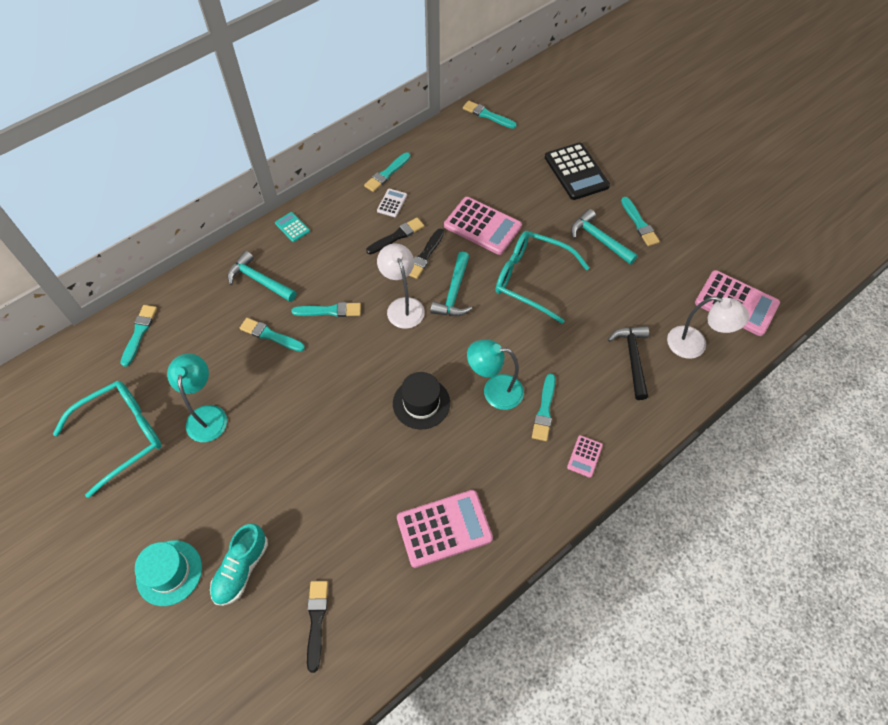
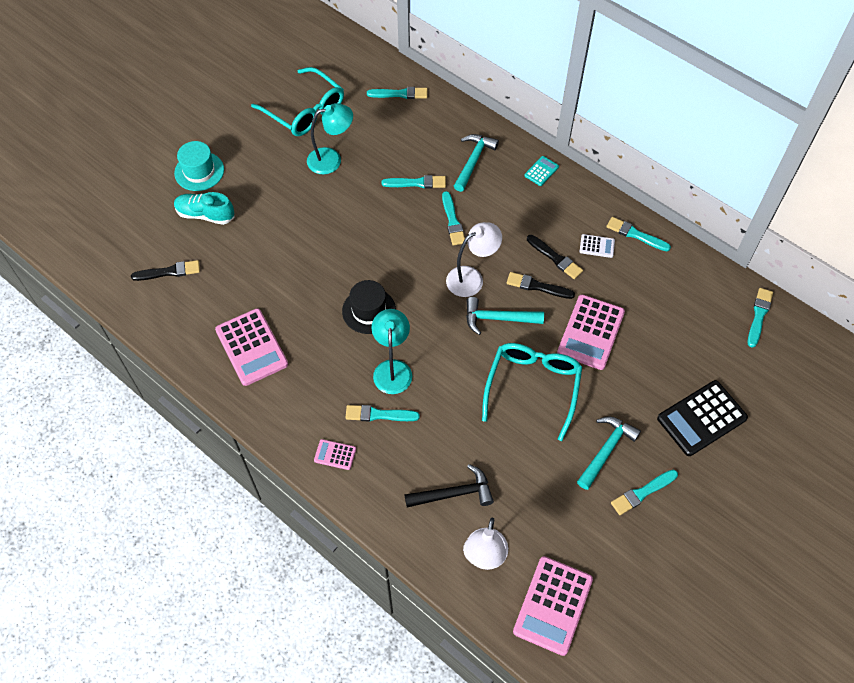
camera: 80 degrees right, 0 degrees up
(270, 335) = (416, 183): turquoise brush -> turquoise brush turned 75 degrees clockwise

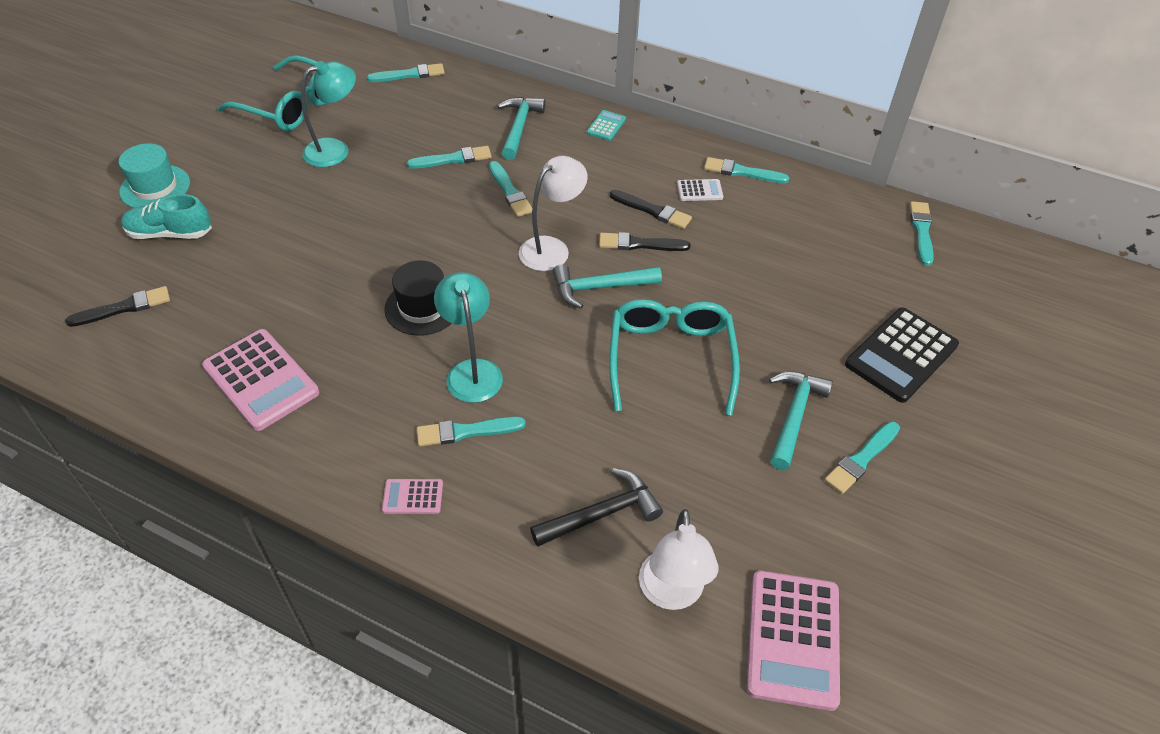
camera: 15 degrees left, 10 degrees down
(591, 332) = (725, 283): pink calculator -> none

